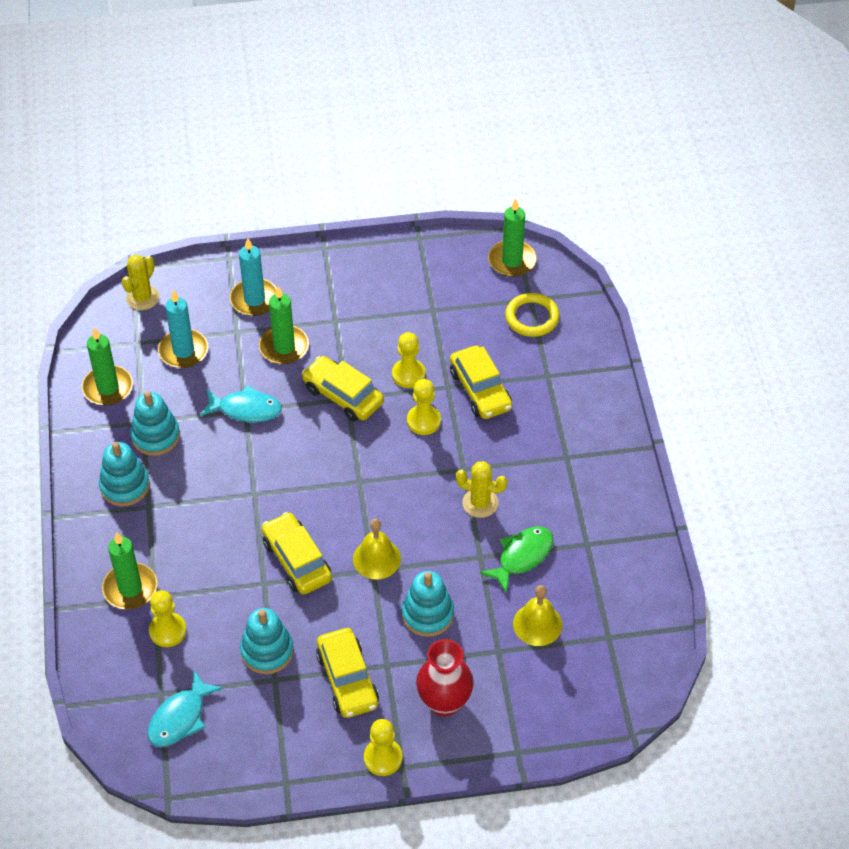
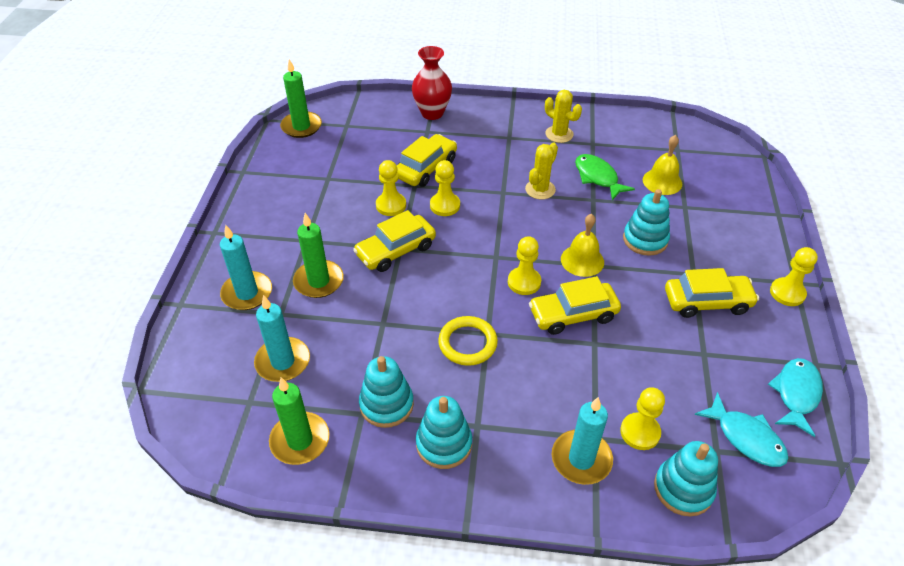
camera: 75 degrees left, 5 degrees down
(130, 588) = (581, 459): green candle -> turquoise candle
(142, 298) = (189, 387): yellow cactus -> yellow cactus (559, 134)
(246, 409) = (382, 323): turquoise fish -> turquoise fish (796, 394)
(267, 651) = (672, 354): turquoise stacking toy -> turquoise stacking toy (683, 489)
(330, 512) = (524, 282): none -> yellow pawn
(444, 702) = (732, 246): red vase -> red vase (432, 113)
(480, 390) = (426, 168): yellow car -> yellow car turned 45 degrees counterclockwise
(532, 317) = (365, 128): yellow ring -> yellow ring (467, 343)

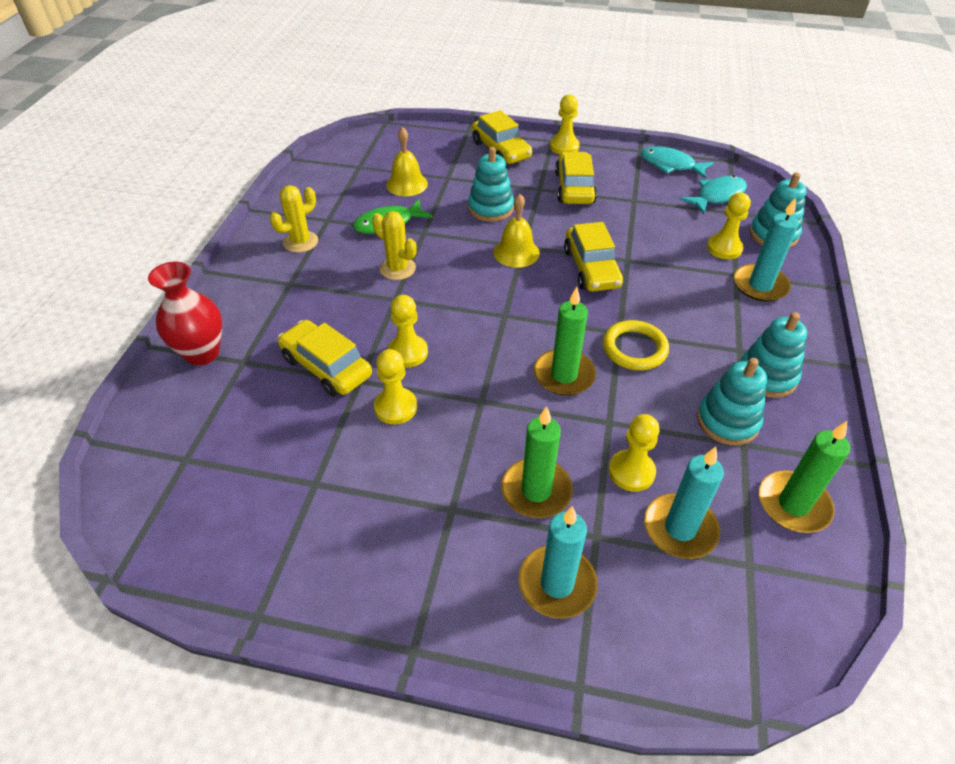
camera: 85 degrees left, 0 degrees up
(301, 126) = (160, 525): green candle -> green candle (564, 375)
(396, 250) = (484, 405): yellow car -> yellow car (501, 150)
(524, 282) = (545, 297): yellow pawn -> yellow pawn (631, 472)

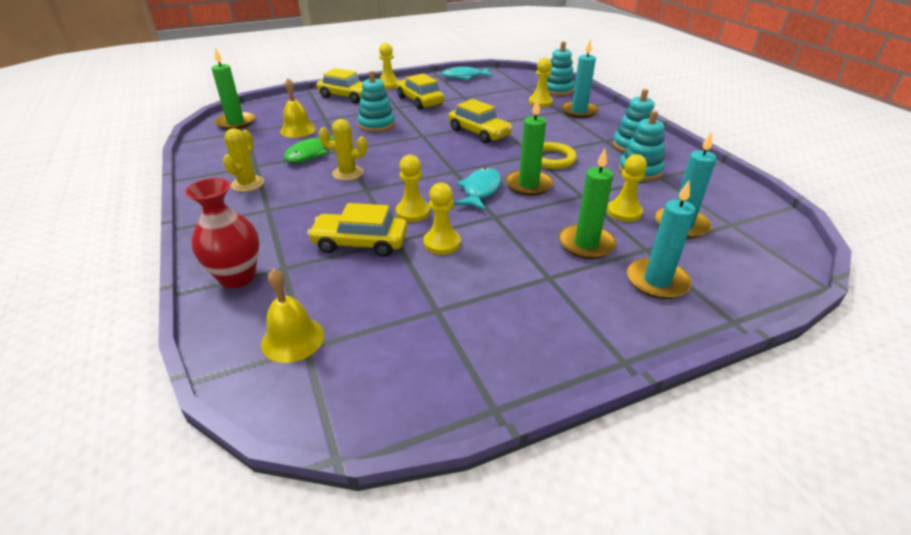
camera: 35 degrees left, 10 degrees down
(516, 252) = (422, 140): yellow bell -> yellow bell (293, 339)
(717, 196) = (507, 83): turquoise fish -> turquoise fish (480, 190)
(793, 504) = (715, 191): green candle -> green candle (236, 123)

